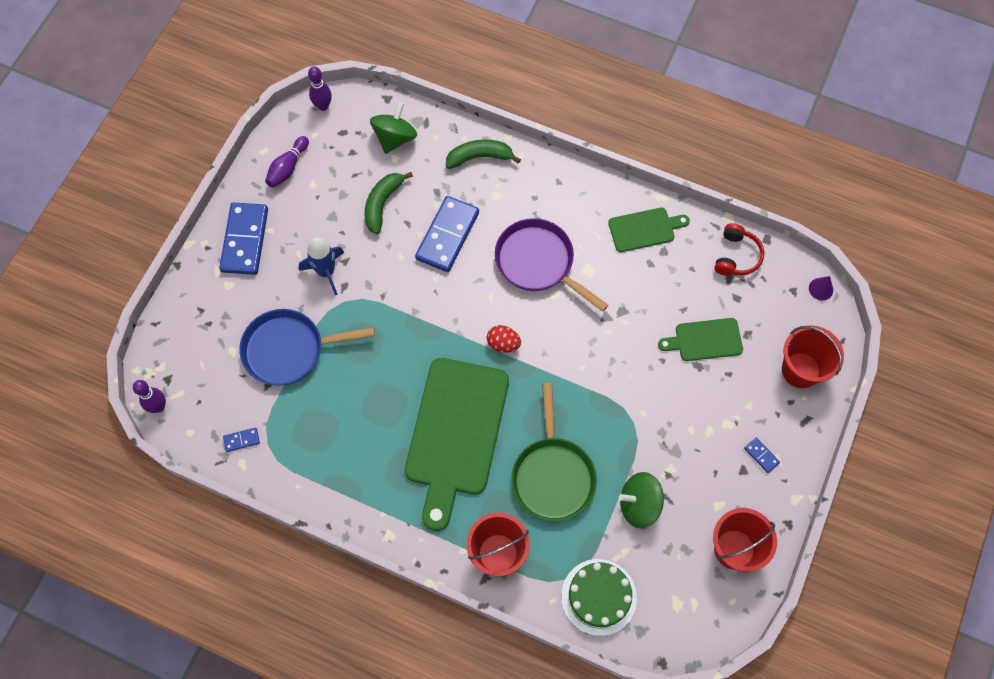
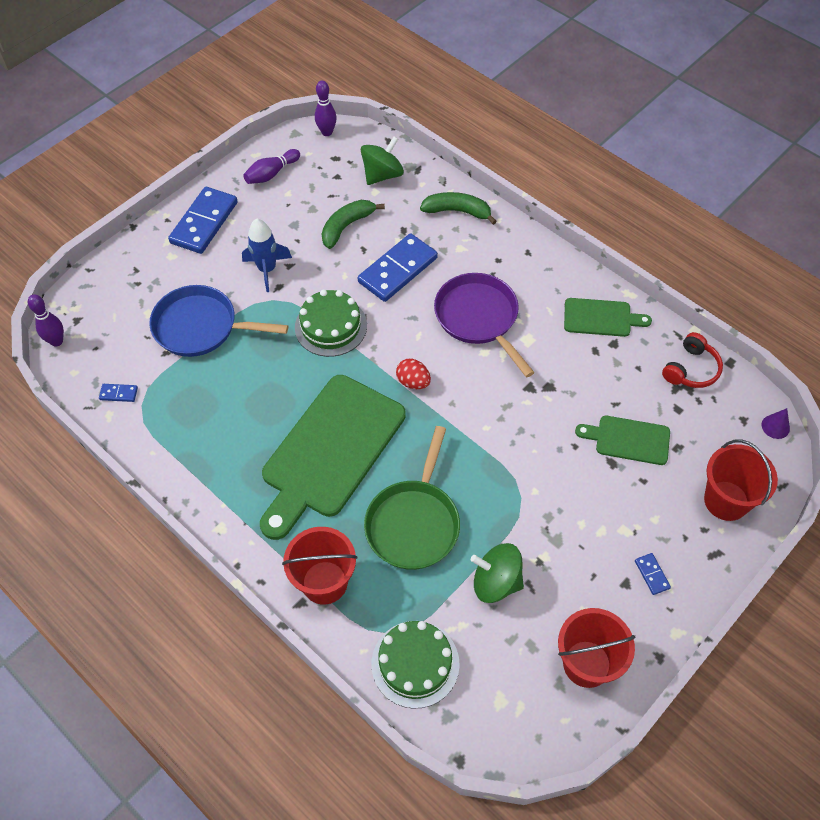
camera: 20 degrees right, 10 degrees down
(408, 312) = (331, 326): none -> green cake

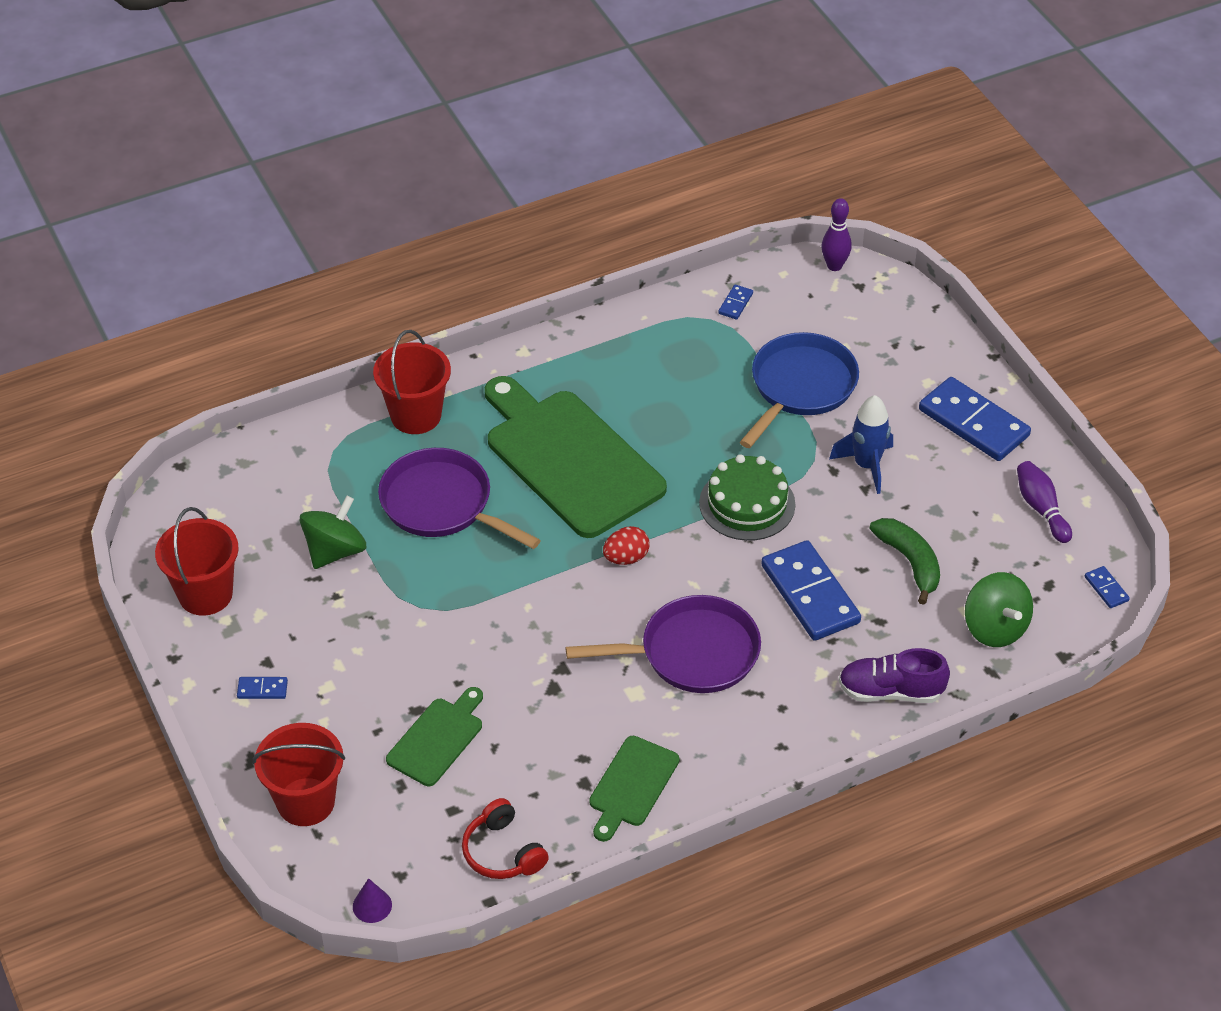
camera: 110 degrees right, 10 degrees down
(327, 132) = (1106, 589): purple bowling pin -> blue domino
(414, 522) = (442, 504): green pan -> purple pan
(415, 663) = (290, 460): green cake -> none
(457, 211) = (890, 691): green banana -> purple shoe

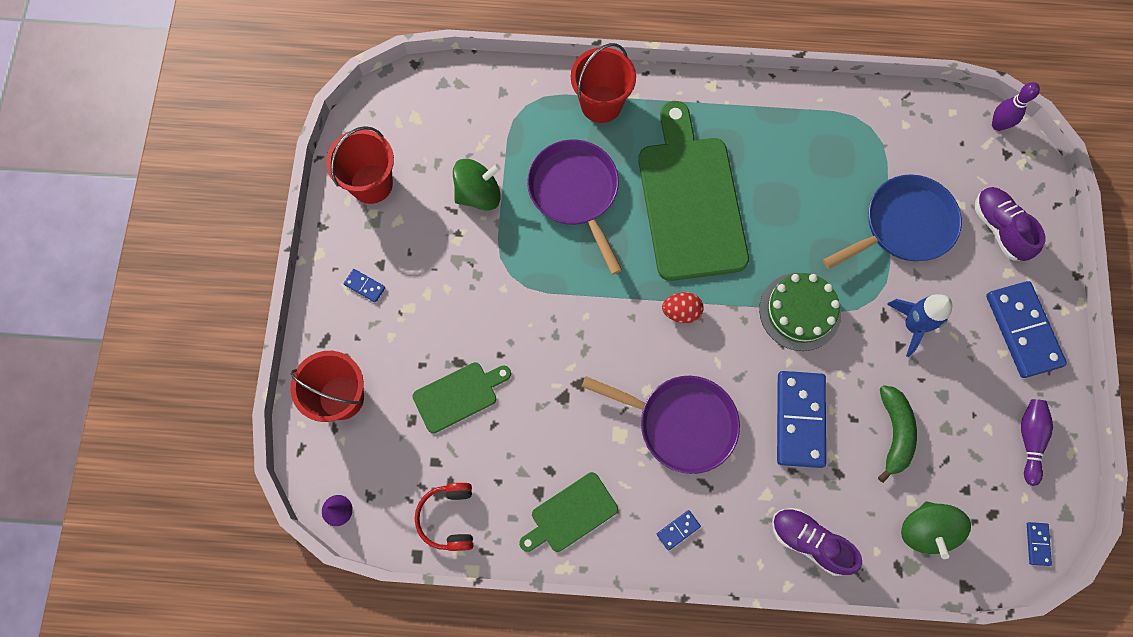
camera: 30 degrees right, 25 degrees up
(735, 303) = (898, 122): blue domino -> blue domino (678, 530)
(894, 349) = (999, 228): none -> purple shoe

